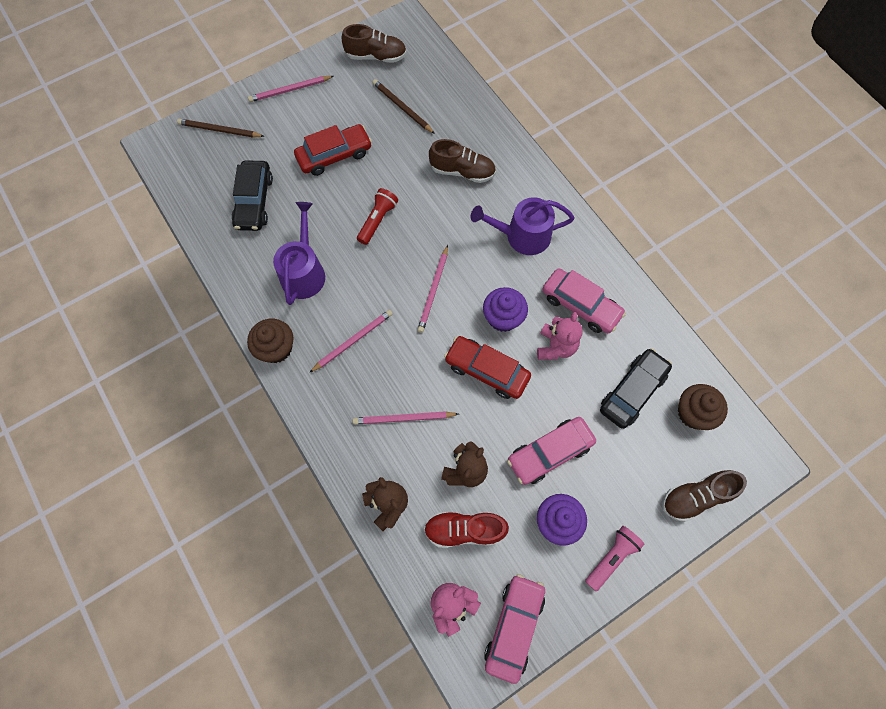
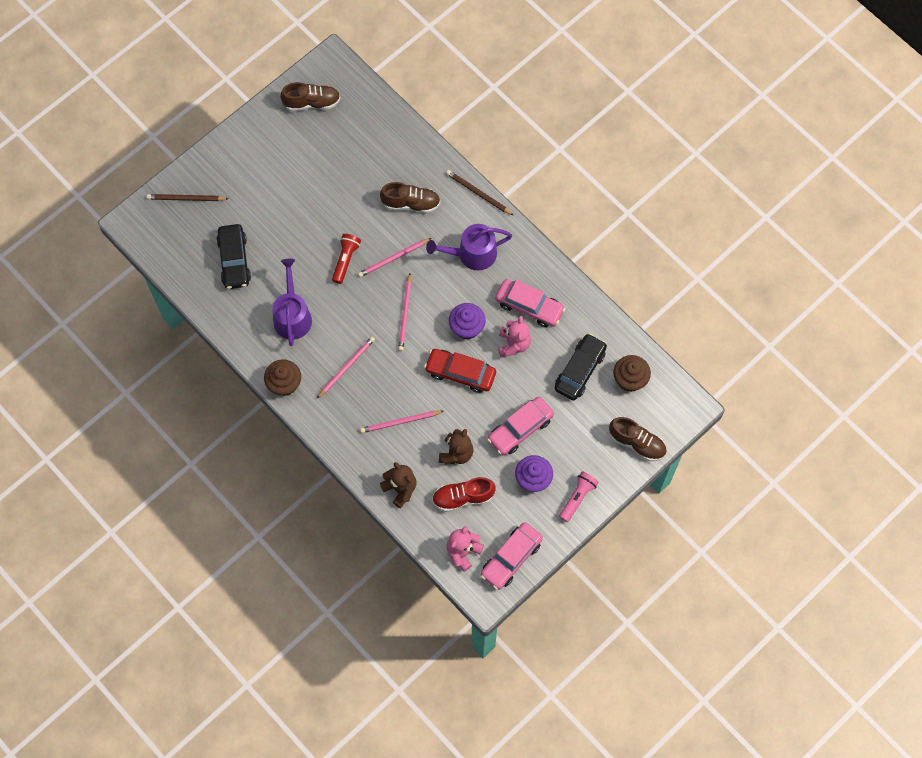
camera: 10 degrees left, 0 degrees up
(290, 90) = (240, 149): pink pencil -> pink pencil (393, 258)
(334, 155) = (295, 206): red car -> none
(402, 107) = (346, 150): brown pencil -> brown pencil (478, 193)
(514, 627) = (511, 558): pink car -> pink car turned 150 degrees counterclockwise
(695, 497) = (637, 443): brown shoe -> brown shoe turned 120 degrees counterclockwise

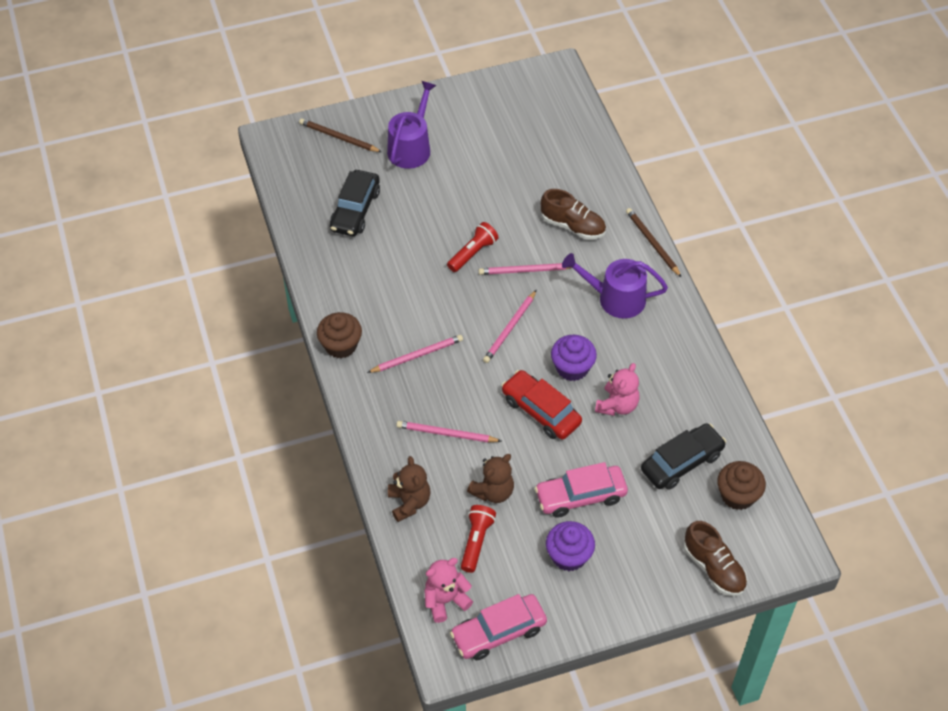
camera: 25 degrees right, 15 degrees down
(292, 316) = (386, 284): purple watering can -> purple watering can (411, 147)
(312, 102) = (517, 99): brown shoe -> none
(463, 497) = (476, 541): red shoe -> red flashlight
(529, 306) = (654, 374): pink car -> none
(577, 497) = (612, 598): pink flashlight -> none

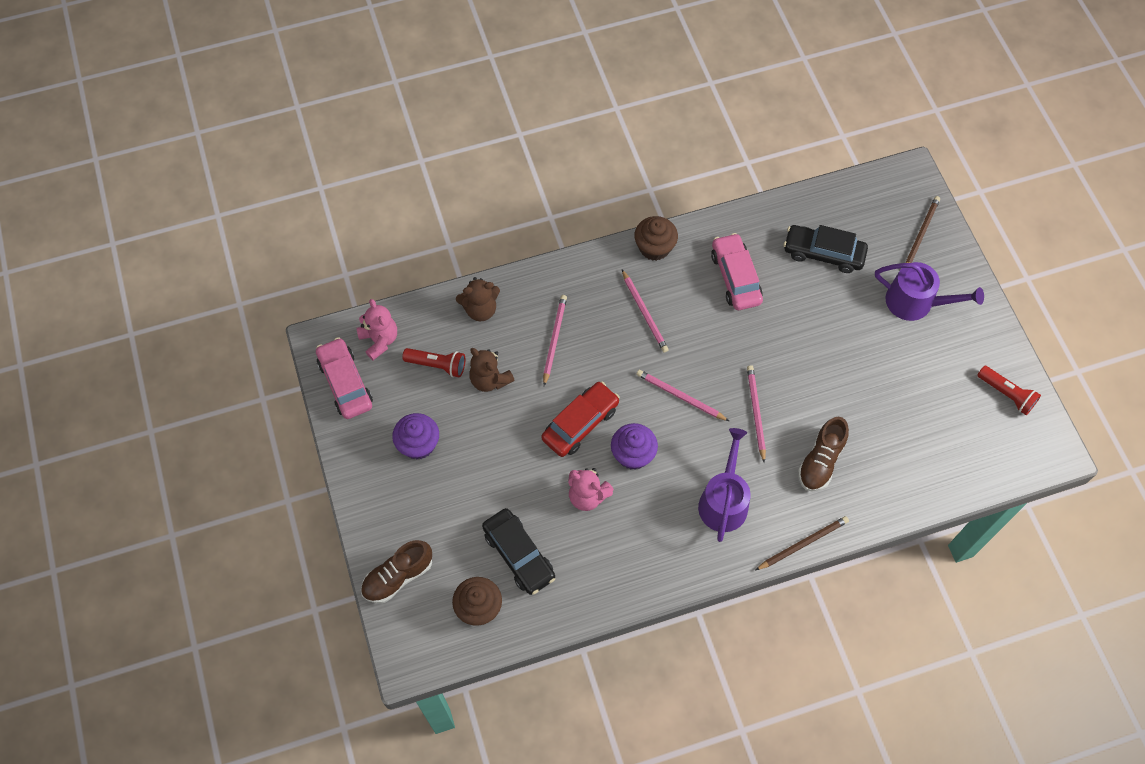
camera: 90 degrees right, 10 degrees up
(473, 253) = (775, 362): red flashlight -> red flashlight (1006, 394)
(580, 496) = (482, 457): pink car -> pink car (735, 277)

